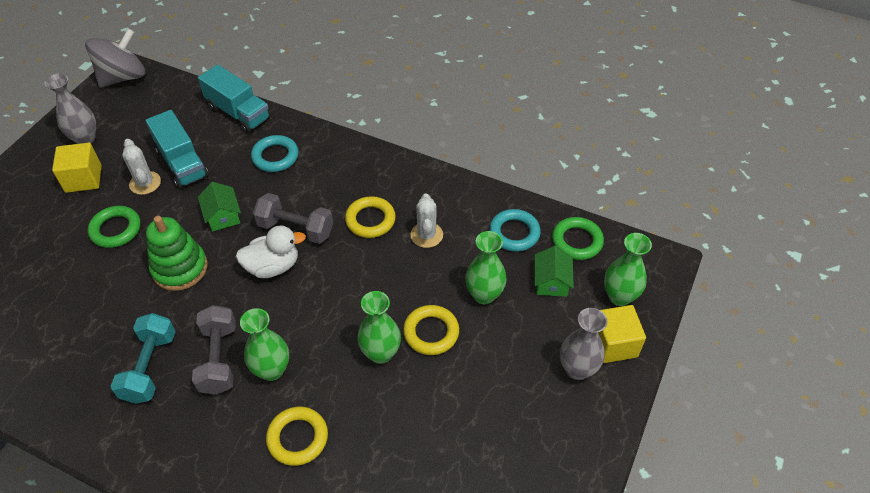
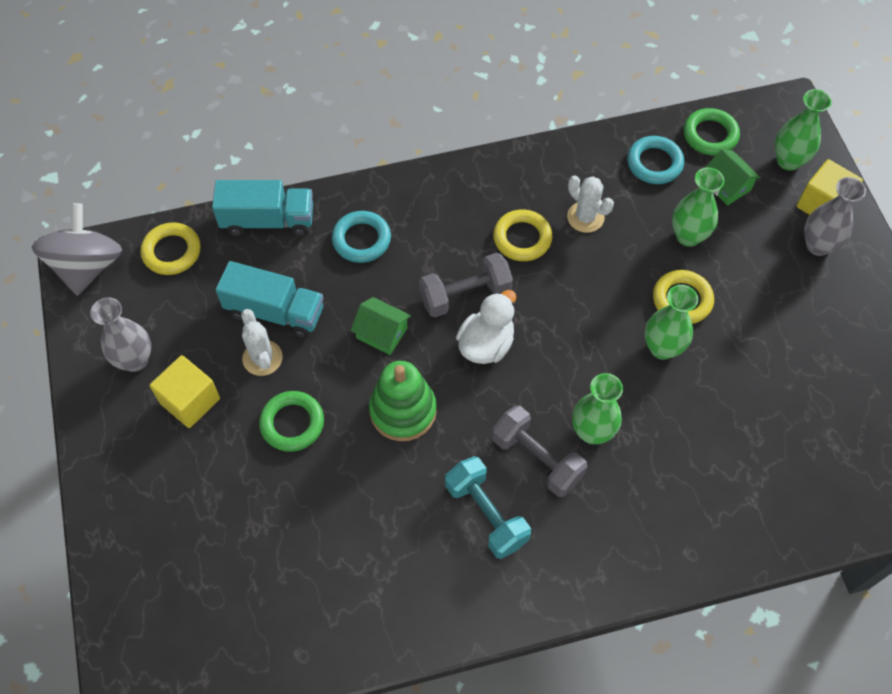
camera: 40 degrees left, 10 degrees up
(145, 183) = (262, 358): white cactus -> white cactus turned 45 degrees clockwise
(298, 438) = (676, 467): yellow ring -> yellow ring (172, 252)

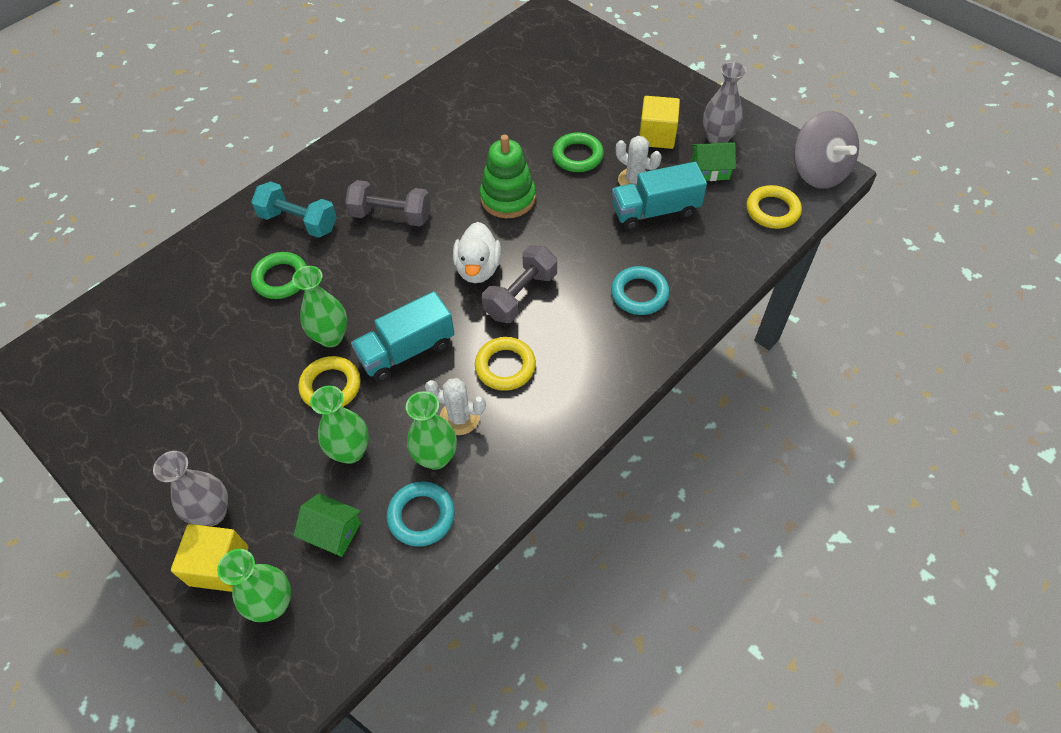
camera: 150 degrees right, 5 degrees down
(268, 220) = (727, 269): turquoise truck -> turquoise truck (406, 350)
(382, 333) = (564, 237): green house -> green house (710, 170)
(486, 514) = (407, 170): turquoise dumbbell -> turquoise dumbbell (299, 222)
(592, 432) = (359, 251): green vase -> green vase (436, 457)
(710, 135) = (376, 588): green ring -> green ring (281, 278)

